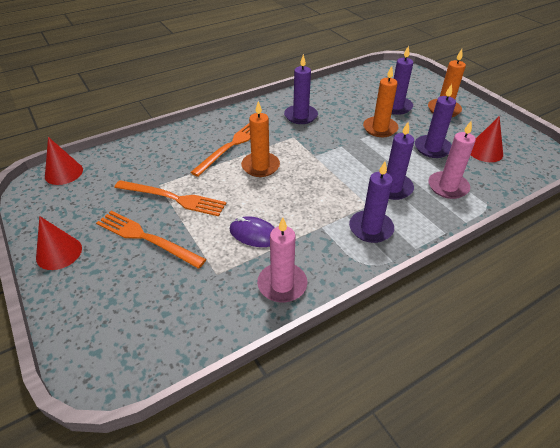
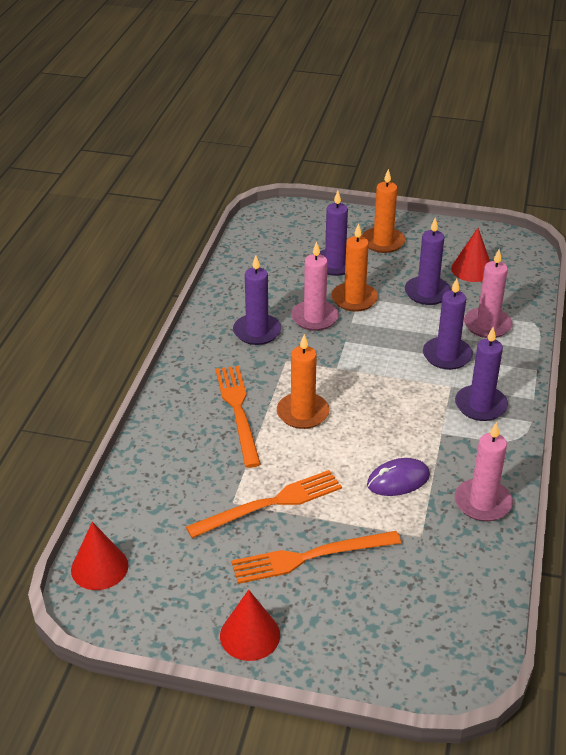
camera: 45 degrees left, 5 degrees down
(342, 126) = (314, 318): none -> pink candle

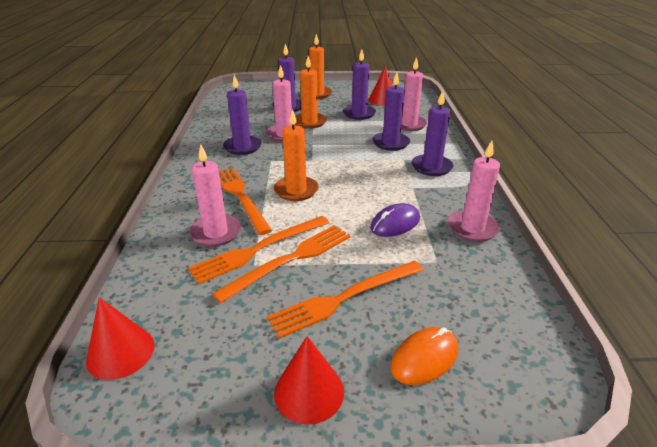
camera: 15 degrees left, 5 degrees down
(202, 456) = (216, 233): none -> pink candle
(241, 485) = (258, 249): none -> orange fork
(361, 629) = (424, 358): none -> orange mouse

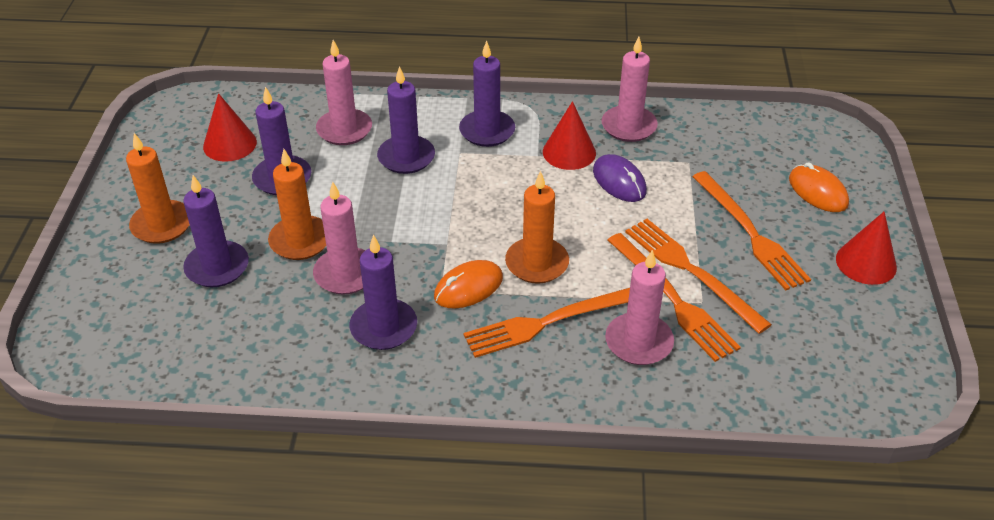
camera: 85 degrees left, 10 degrees up
(120, 352) = (848, 400): red cone -> red cone (569, 152)
(273, 168) = (468, 287): none -> orange mouse

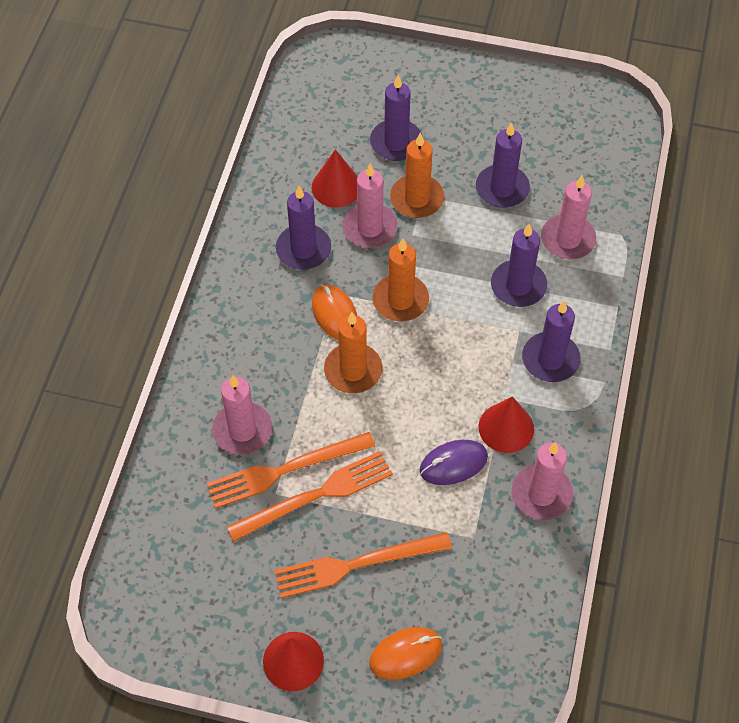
camera: 100 degrees right, 15 degrees up
(162, 225) = (454, 106): orange candle -> orange candle (400, 300)
(230, 144) = (557, 151): red cone -> red cone (336, 187)
(549, 322) = (281, 367): orange fork -> none

